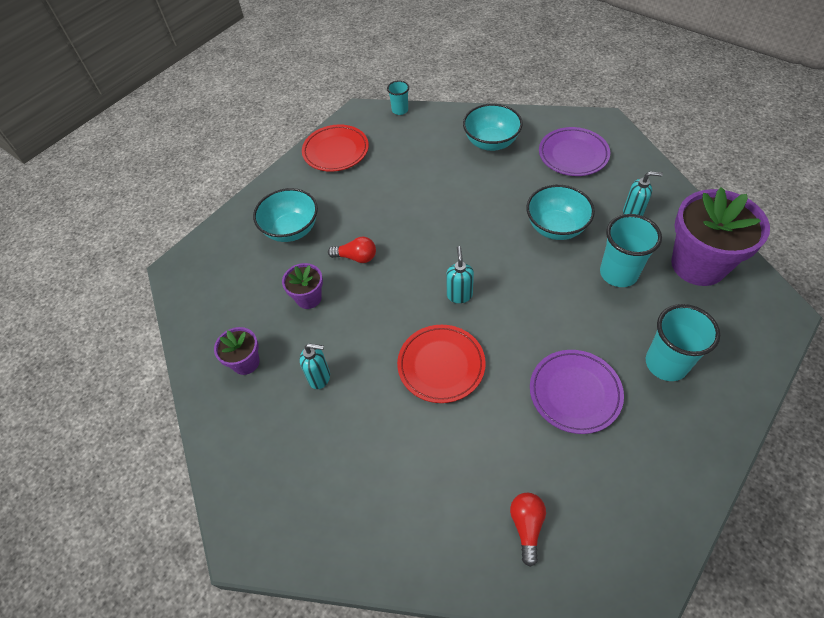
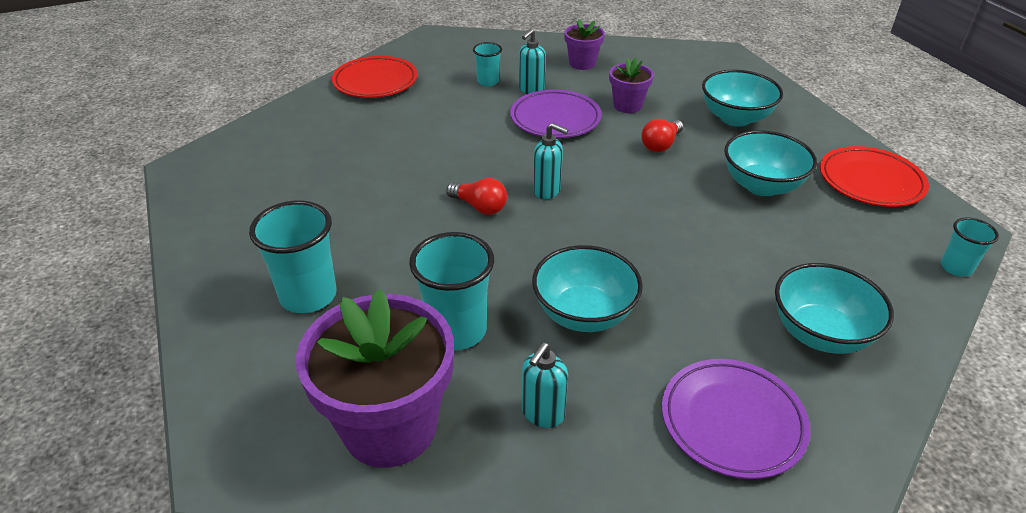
camera: 115 degrees right, 15 degrees down
(322, 422) = (488, 81): none -> turquoise cup
(374, 194) = (761, 185): none -> turquoise bowl
(441, 365) = (476, 150): red plate -> red plate (375, 82)
(526, 526) = (294, 139): red light bulb -> red light bulb (479, 207)
(575, 393) = (358, 214): purple plate -> purple plate (555, 119)

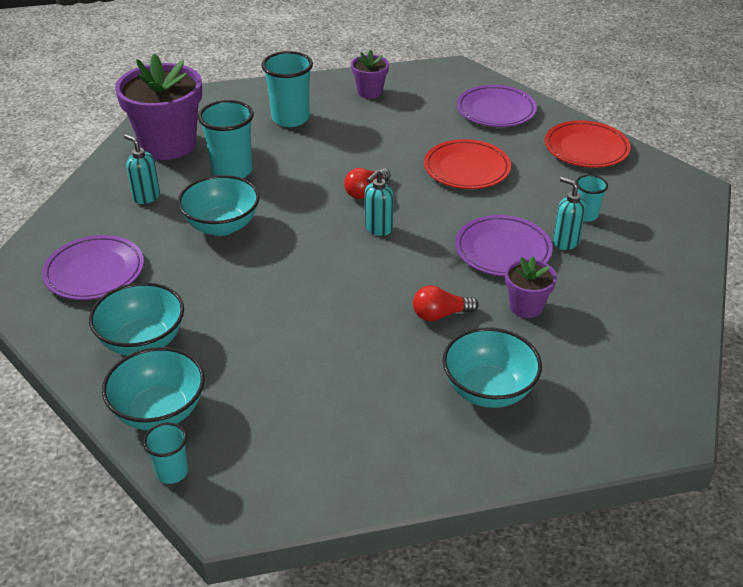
camera: 100 degrees right, 0 degrees up
(297, 133) = (495, 110): none -> purple plate
(582, 63) = (632, 289): purple flower pot -> purple flower pot (370, 92)
(661, 144) = (440, 314): red light bulb -> red light bulb turned 60 degrees counterclockwise
(761, 185) = (348, 370): turquoise bowl -> turquoise bowl (159, 411)
(870, 181) = (331, 466): red plate -> red plate (466, 169)

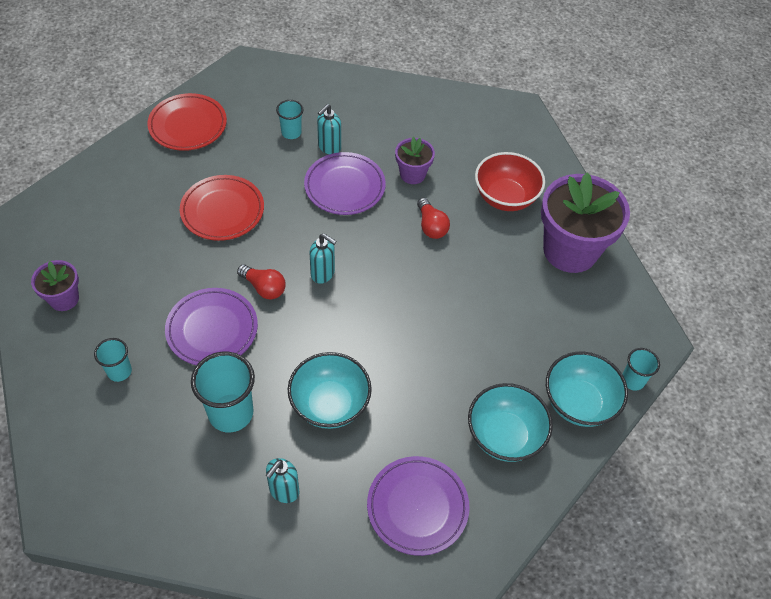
camera: 100 degrees left, 15 degrees up
(168, 144) = (174, 494): purple flower pot -> purple flower pot (570, 250)
(290, 118) = (119, 371): turquoise cup -> turquoise cup, size x0.55
(488, 390) = (505, 197): turquoise bowl -> red bowl
(495, 110) = (114, 188): purple plate -> purple plate (212, 329)

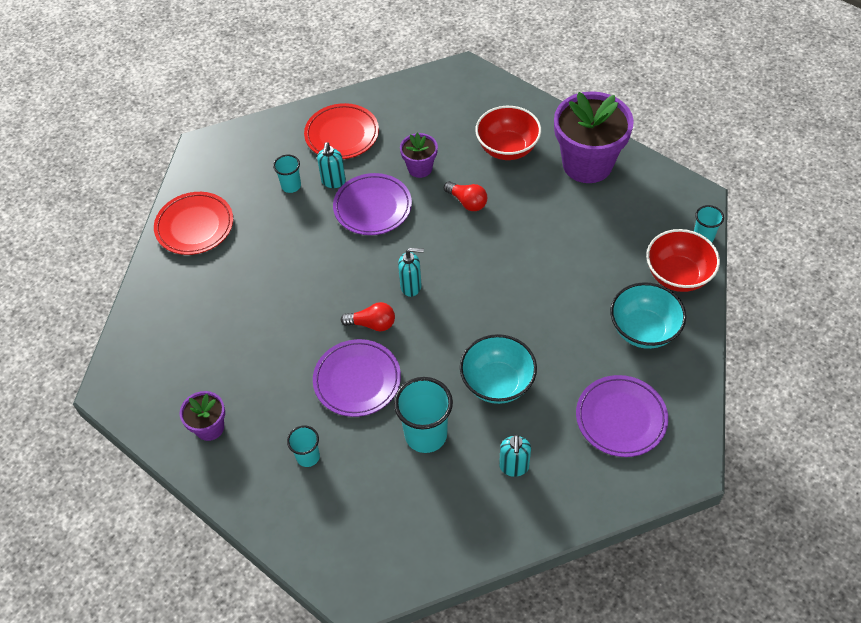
camera: 25 degrees left, 0 degrees up
(222, 211) = (286, 281): red plate -> red plate (342, 135)
(578, 403) = (677, 275): turquoise bowl -> red bowl

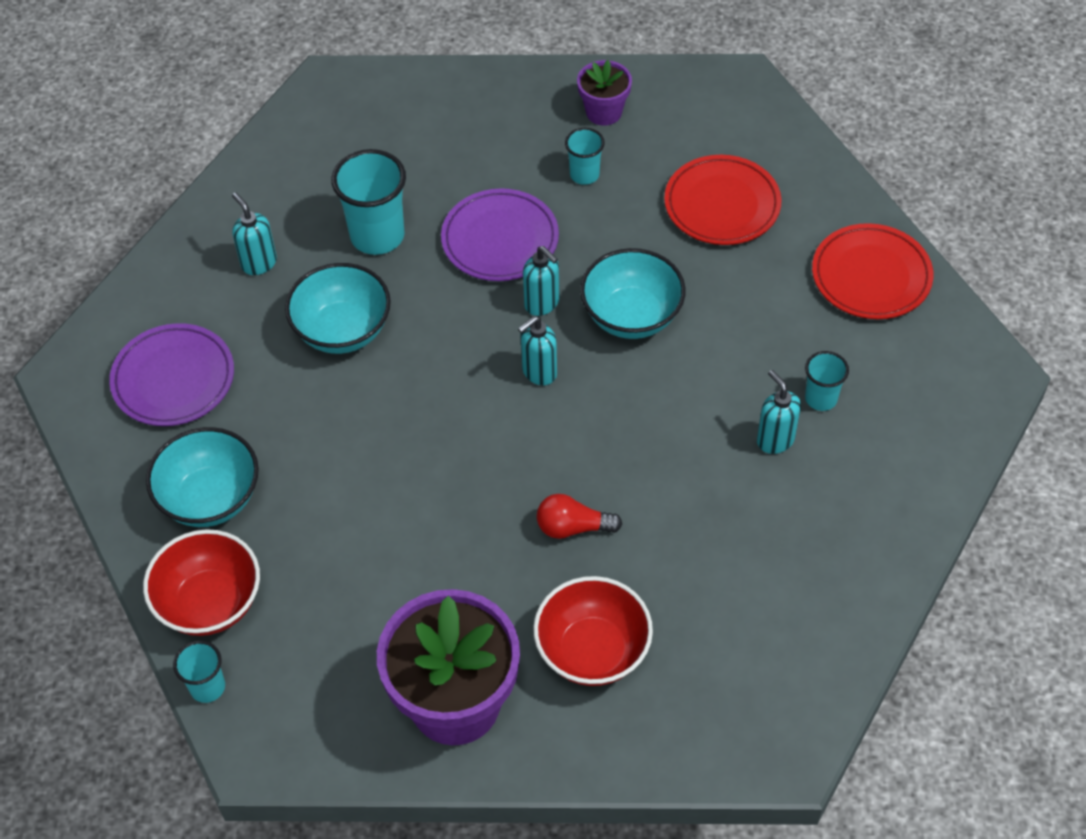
camera: 140 degrees right, 0 degrees up
(308, 457) = (479, 148): turquoise cup -> turquoise cup (584, 175)
(333, 285) = (631, 316): none -> turquoise bowl
(342, 135) = (841, 514): red plate -> red plate (722, 205)
(372, 207) = (687, 438): purple plate -> none
(372, 324) = (542, 303): red light bulb -> turquoise soap dispenser
(420, 168) = (684, 535): purple flower pot -> none

